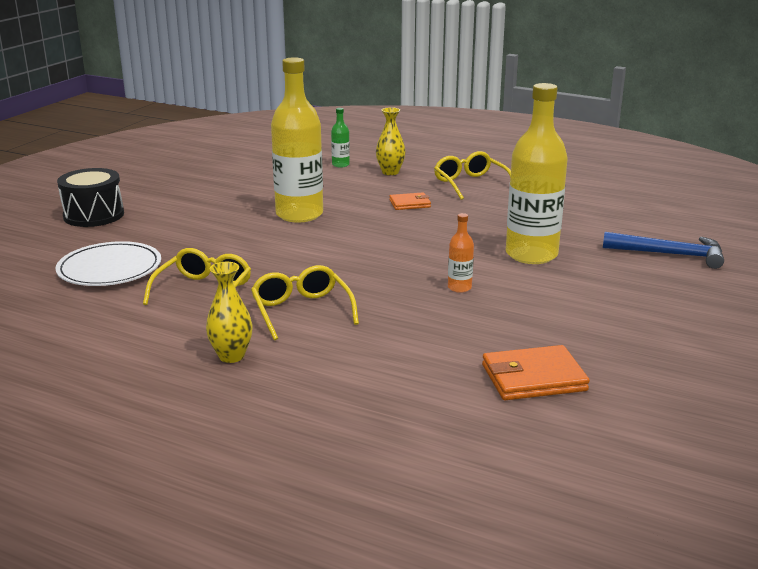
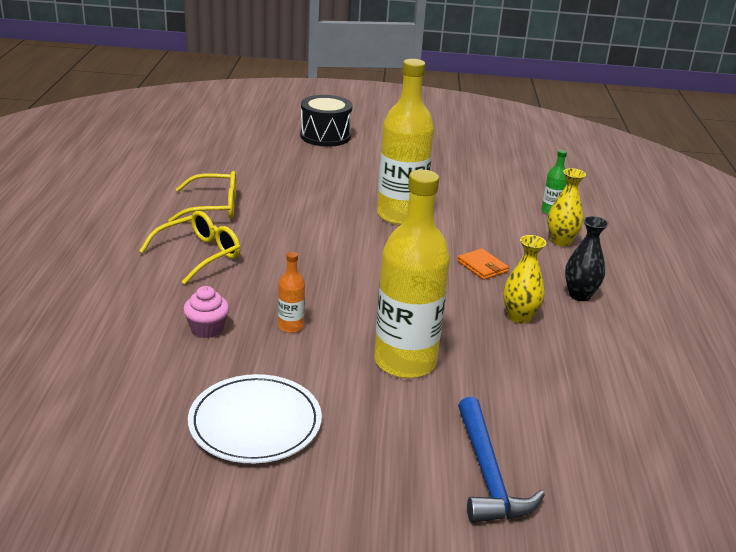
camera: 65 degrees right, 5 degrees up
(110, 268) = (232, 165): white plate -> white plate (255, 423)
(231, 356) = (109, 241): yellow vase -> yellow vase (519, 317)
(444, 324) = (207, 329): none -> pink cupcake
(470, 184) = (579, 295): yellow glasses -> black vase
(533, 378) = (116, 394): orange wallet -> none

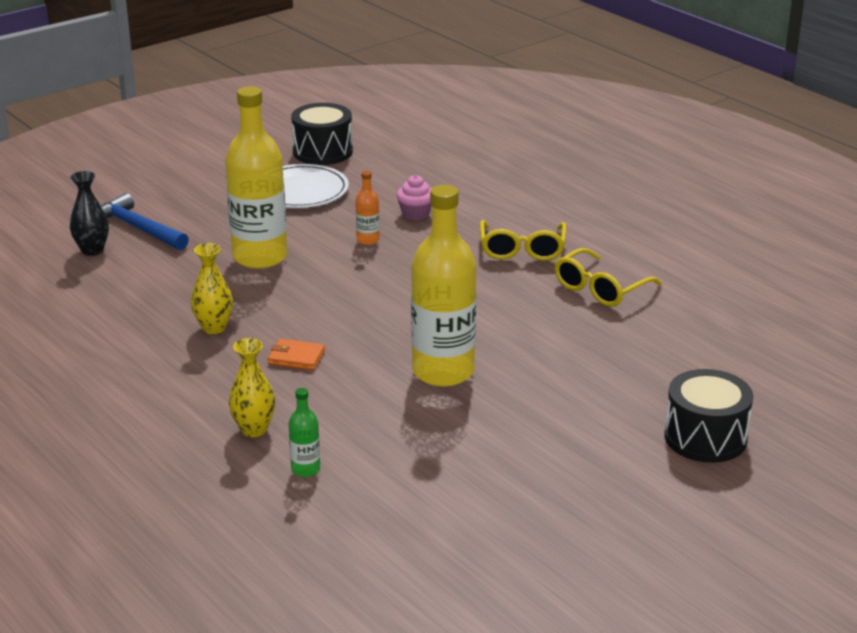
camera: 140 degrees right, 0 degrees up
(136, 474) = (322, 152): none -> black drum
(579, 295) = (180, 375): black vase -> black vase (92, 250)

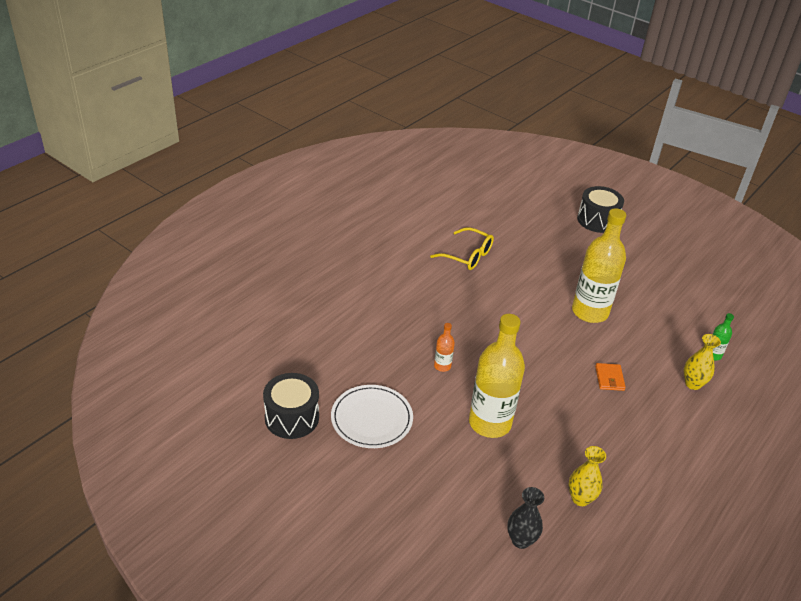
camera: 105 degrees left, 10 degrees up
(138, 228) = (471, 517): blue hammer -> none
(214, 328) = (597, 428): yellow vase -> yellow vase (580, 498)
(415, 214) = (393, 345): pink cupcake -> none
(522, 249) = (429, 290): yellow glasses -> none

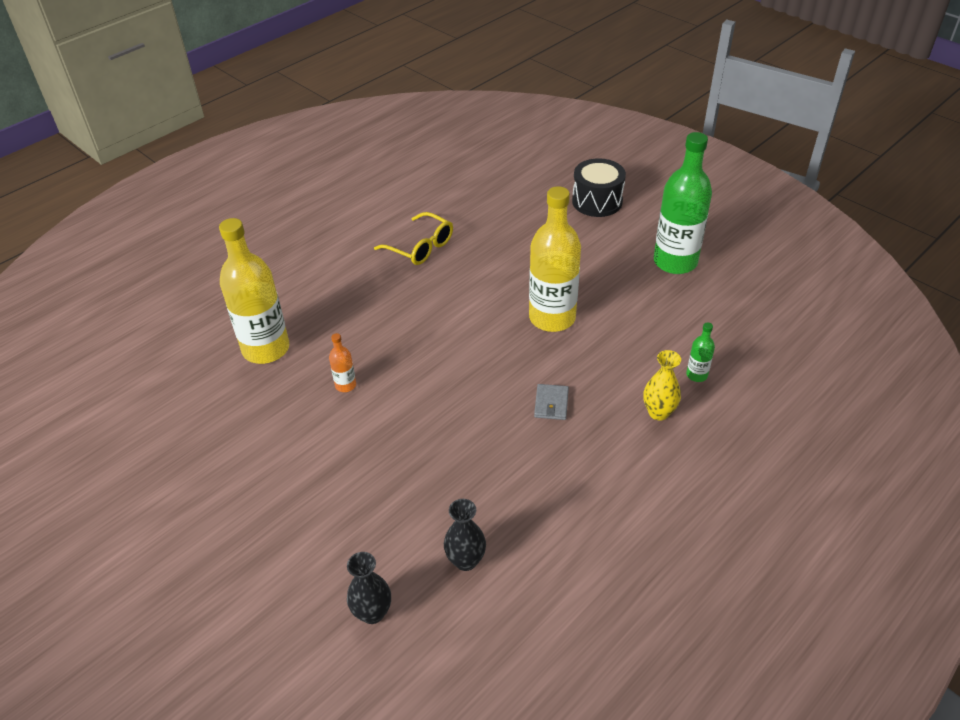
camera: 10 degrees right, 5 degrees up
(292, 417) = (144, 447): black drum -> none
(371, 419) = (238, 450): white plate -> none
(490, 423) = (381, 459): yellow bottle -> yellow bottle (266, 349)
(580, 498) = (466, 560): yellow vase -> black vase
(609, 378) = (551, 404): orange wallet -> grey wallet
(671, 268) = (675, 262): none -> green bottle

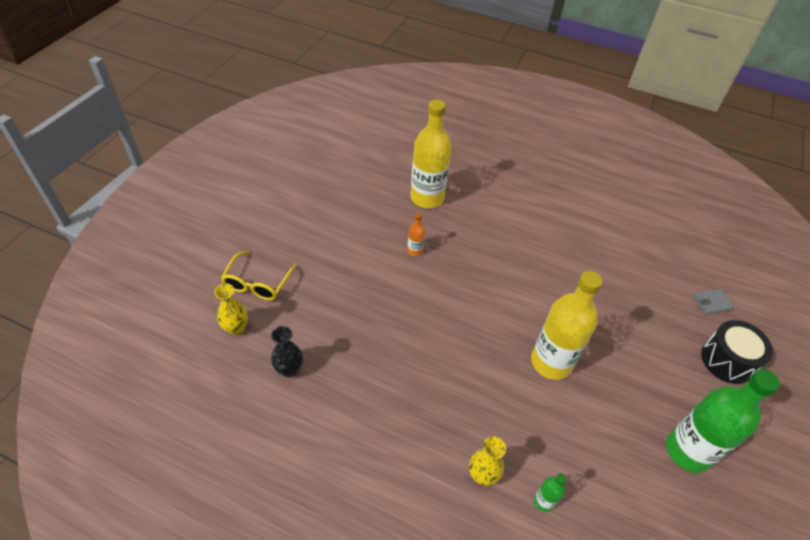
camera: 65 degrees right, 5 degrees up
(372, 613) = (236, 328): black vase -> yellow vase
(420, 247) = (577, 248): yellow glasses -> yellow glasses (258, 283)
(551, 404) = (455, 386): grey wallet -> grey wallet (712, 303)

